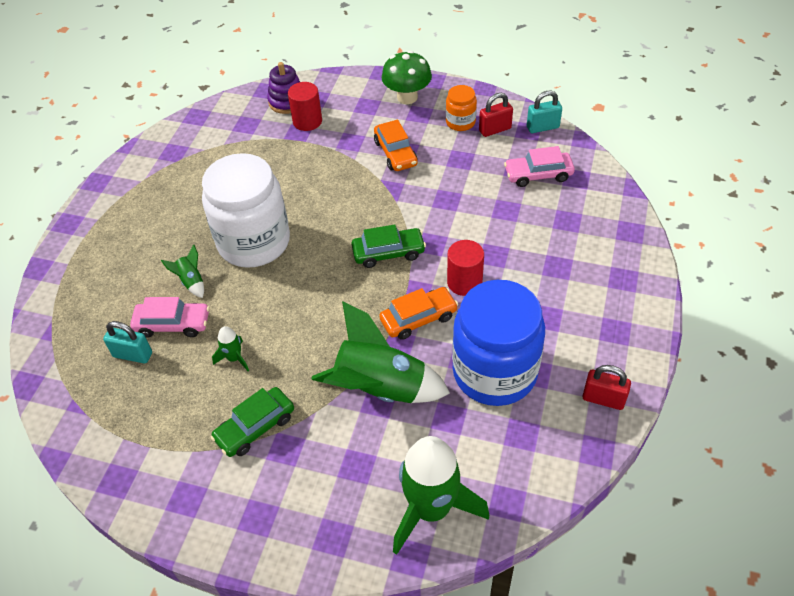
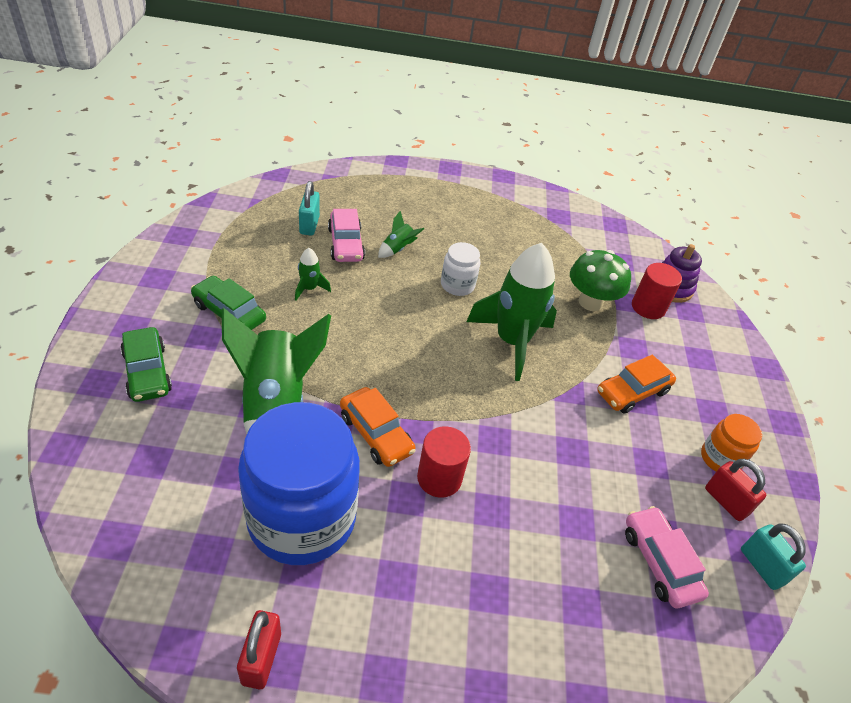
camera: 70 degrees right, 5 degrees down
(254, 242) = (457, 285): white jar -> white jar, size x0.45
(388, 253) = (469, 397): green car -> green car (147, 372)
(407, 97) = (737, 396): green mushroom -> green mushroom (590, 302)
(431, 509) = (117, 463): green rocket -> green rocket (512, 342)

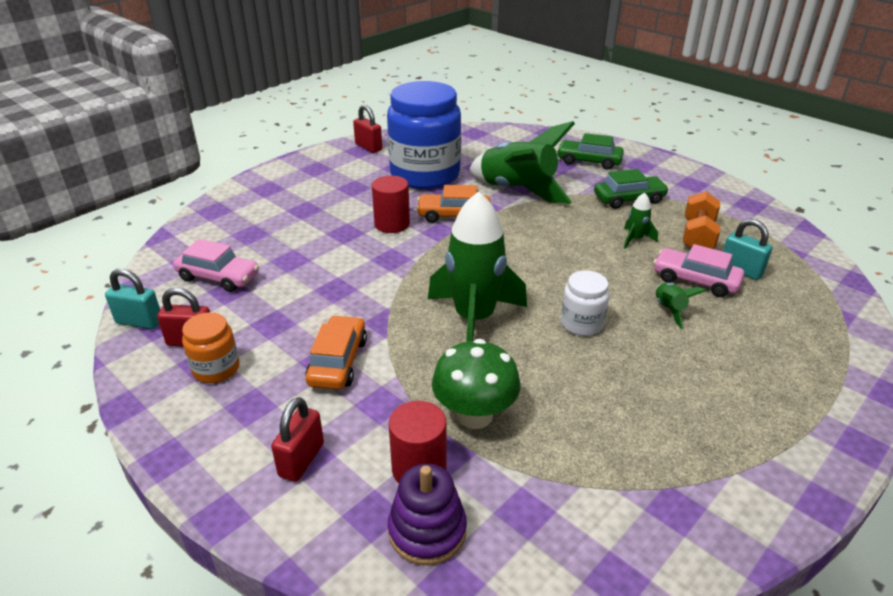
camera: 135 degrees right, 10 degrees down
(271, 255) = (698, 236): none -> orange dumbbell
(705, 358) = (301, 460): none -> red padlock

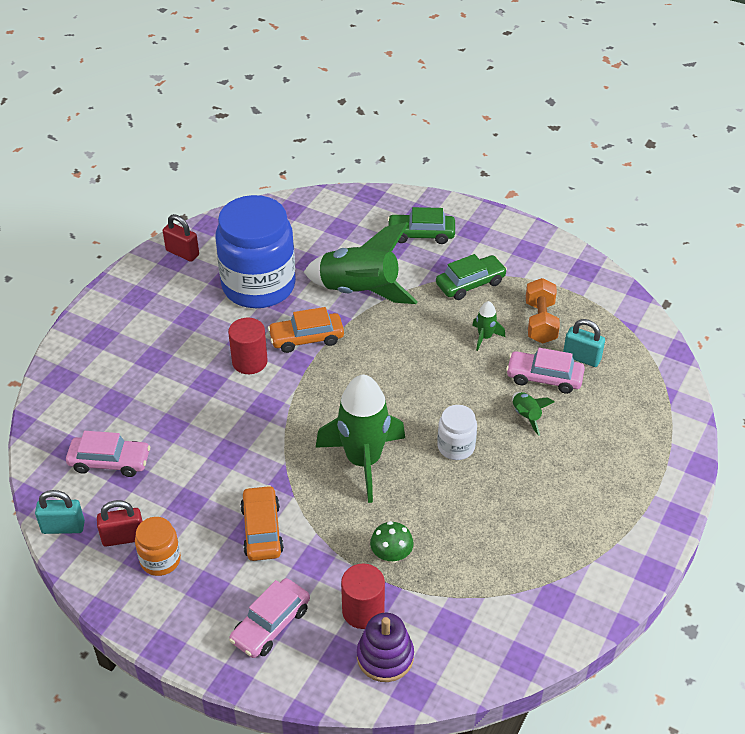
camera: 15 degrees left, 10 degrees up
(301, 460) = (270, 624): red padlock -> pink car
(474, 415) = (391, 555): green mushroom -> green mushroom, size x0.62

